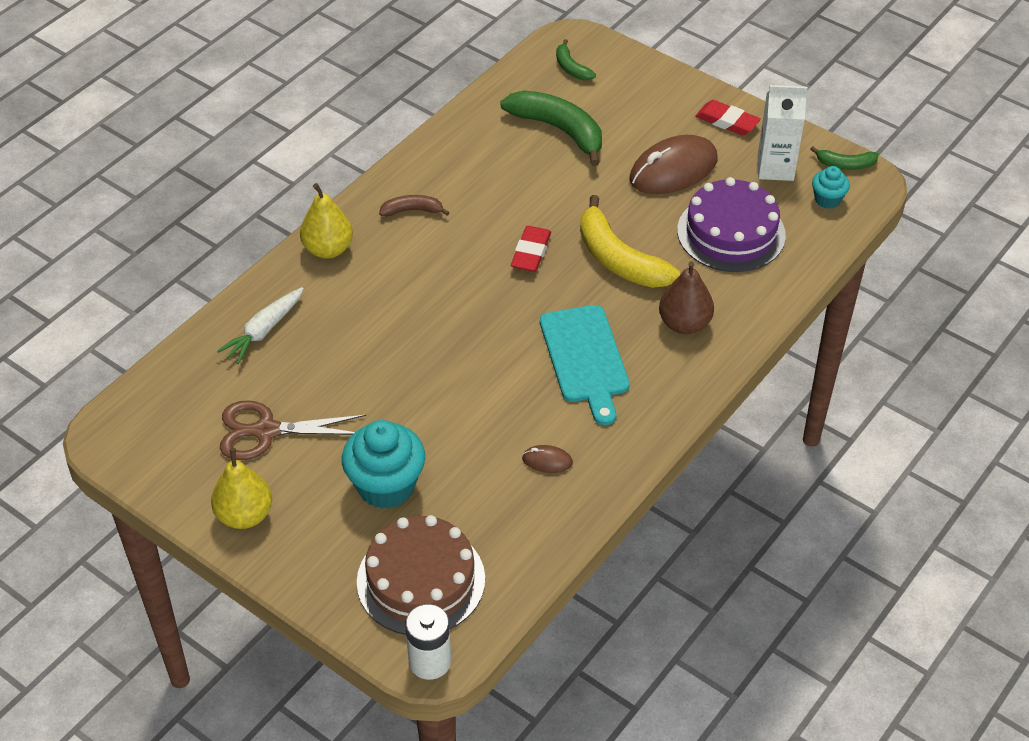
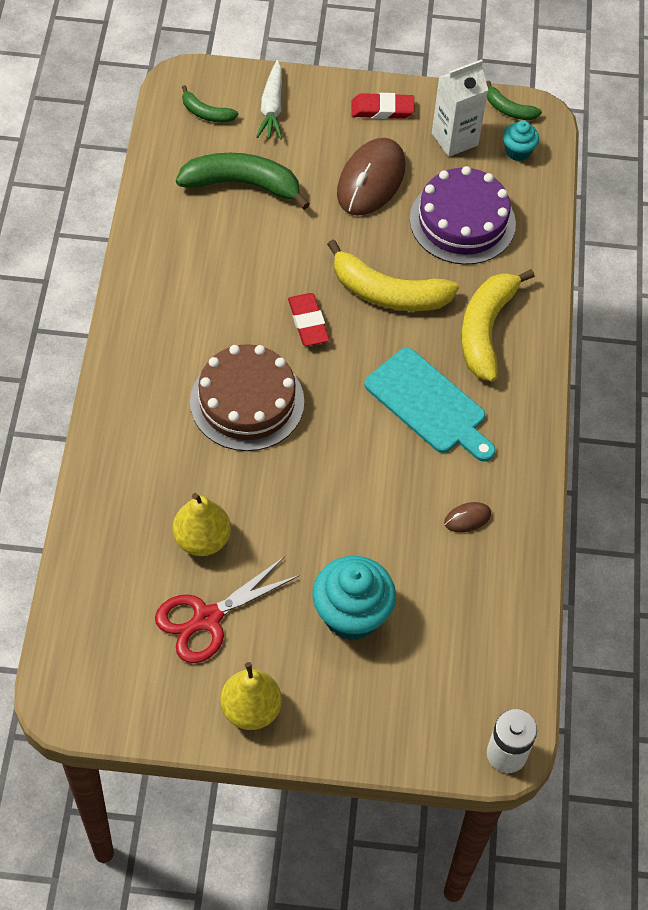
camera: 35 degrees left, 10 degrees up
(264, 331) = (127, 520): white carrot -> white carrot (272, 107)
(266, 431) = (207, 618): brown scissors -> red scissors
(328, 249) = (123, 407): yellow pear -> yellow pear (202, 539)
(412, 210) = (171, 330): brown banana -> none
(421, 580) = (445, 685): brown cake -> brown cake (247, 401)
(684, 324) = (486, 330): brown pear -> yellow banana
(845, 164) = (509, 109): green banana -> green banana turned 60 degrees clockwise

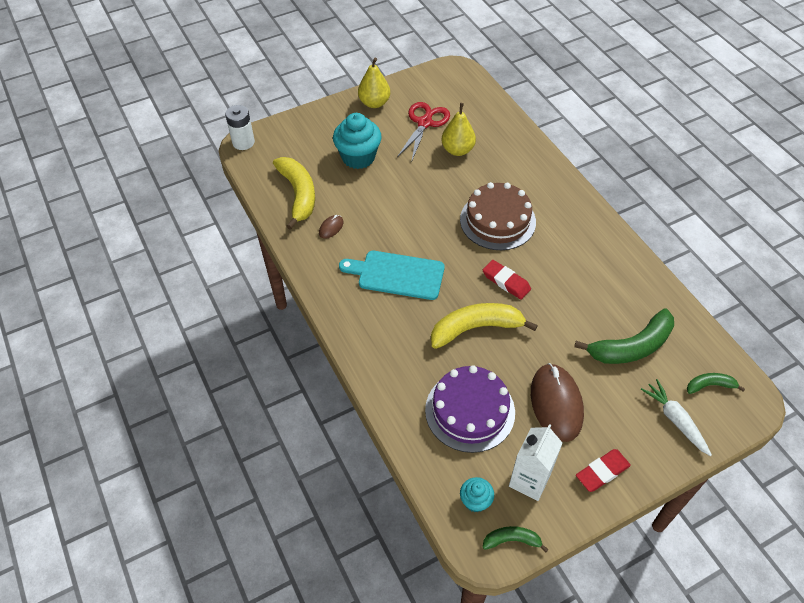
camera: 150 degrees right, 5 degrees down
(486, 330) = (396, 340): yellow banana -> yellow banana (298, 195)

